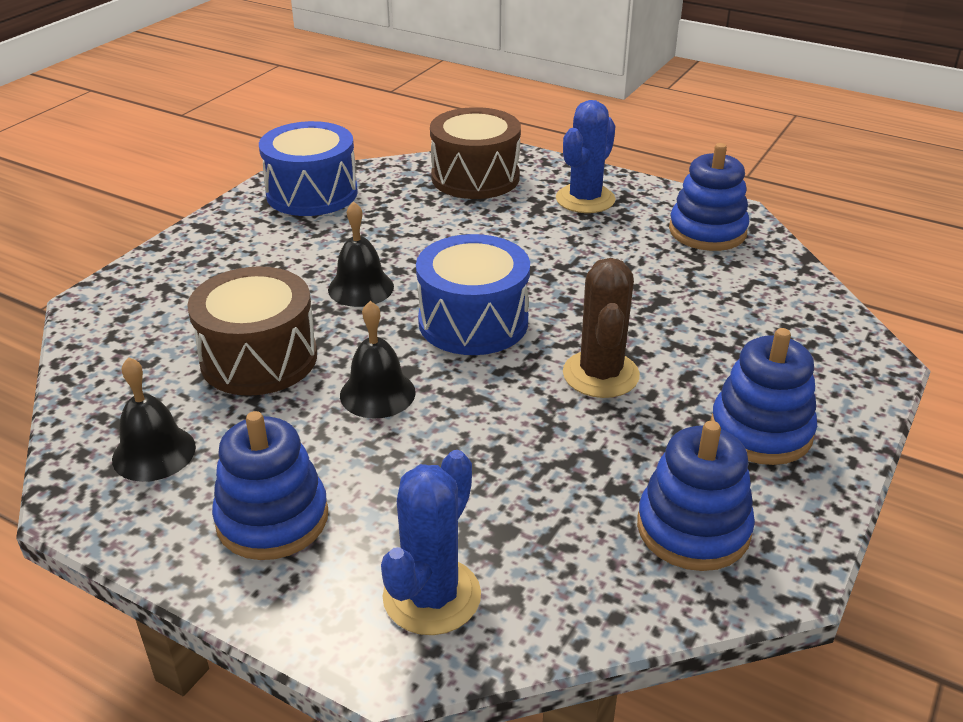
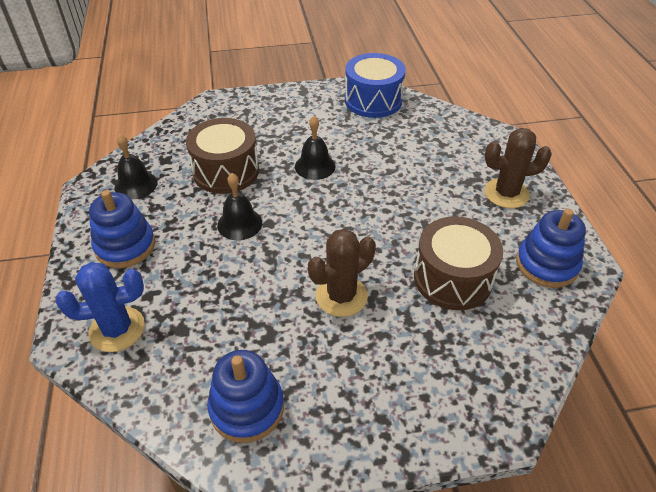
camera: 50 degrees right, 10 degrees up
(473, 322) = (332, 221): blue drum -> none
(475, 177) = (466, 141): brown drum -> brown drum (452, 278)
(585, 199) = (506, 193): blue cactus -> brown cactus
(761, 431) = (363, 397): blue stacking toy -> none

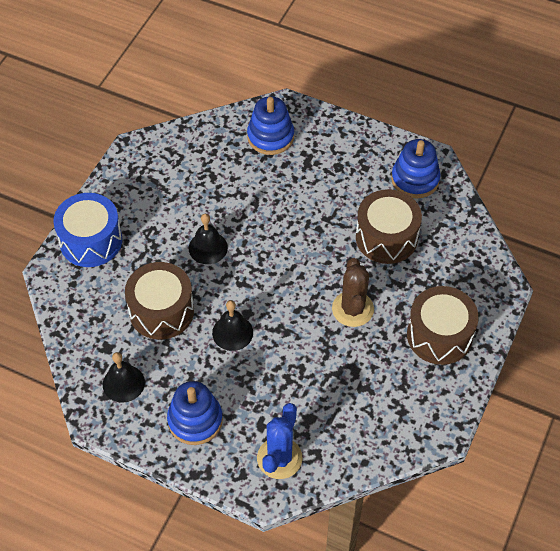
camera: 55 degrees left, 10 degrees up
(247, 408) = (400, 410): blue stacking toy -> blue stacking toy (270, 137)
(373, 100) = (159, 157): blue drum -> blue drum (91, 241)
(376, 393) = (439, 335): none -> brown drum
(506, 193) = (337, 151): brown cactus -> none

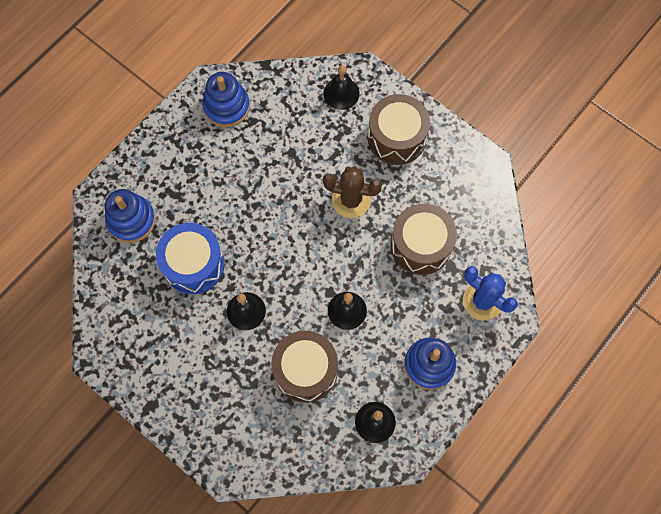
camera: 75 degrees left, 15 degrees up
(91, 241) = (203, 423): blue drum -> blue drum (193, 264)
(386, 237) = (283, 150): brown drum -> brown drum (421, 245)
(470, 273) = (341, 93): none -> black bell

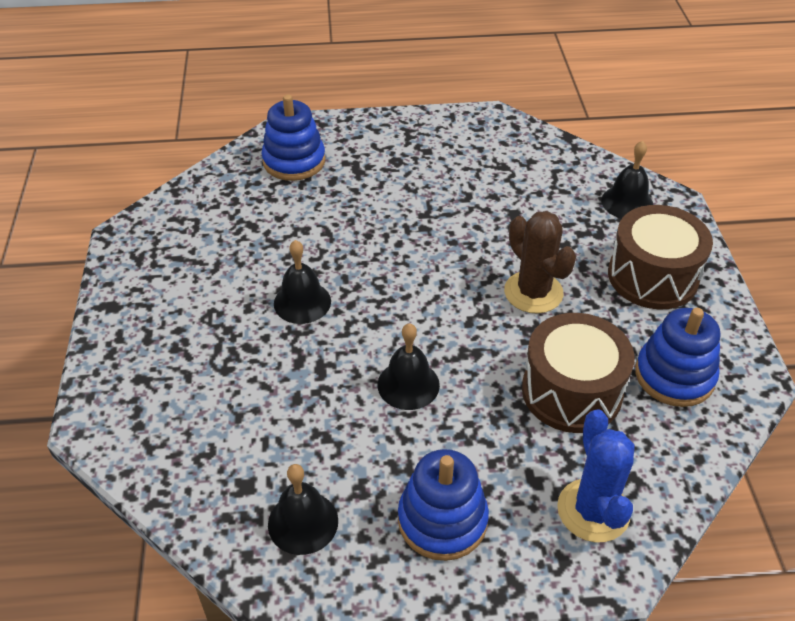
camera: 45 degrees right, 25 degrees down
(193, 264) = (303, 230): blue drum -> none
(226, 106) = (490, 141): blue stacking toy -> blue stacking toy (674, 376)
(305, 370) = (293, 402): brown drum -> none

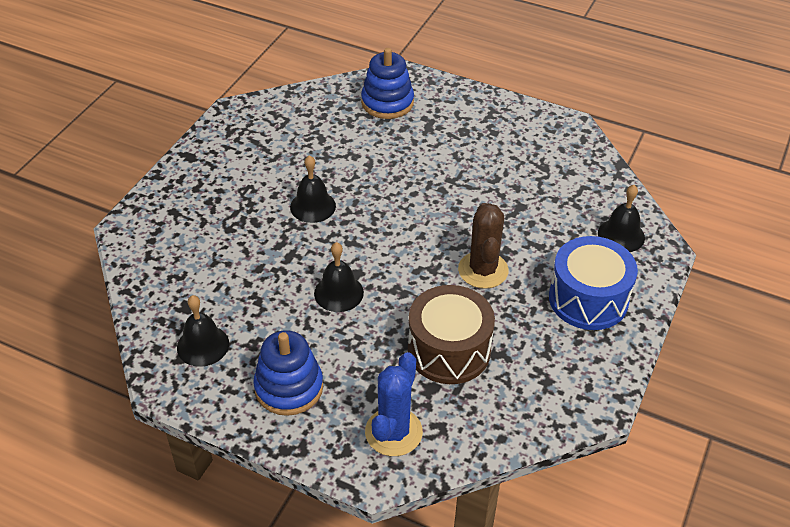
camera: 30 degrees right, 0 degrees up
(652, 276) = (588, 299): brown drum -> blue drum
(674, 376) = (536, 375): blue stacking toy -> none

